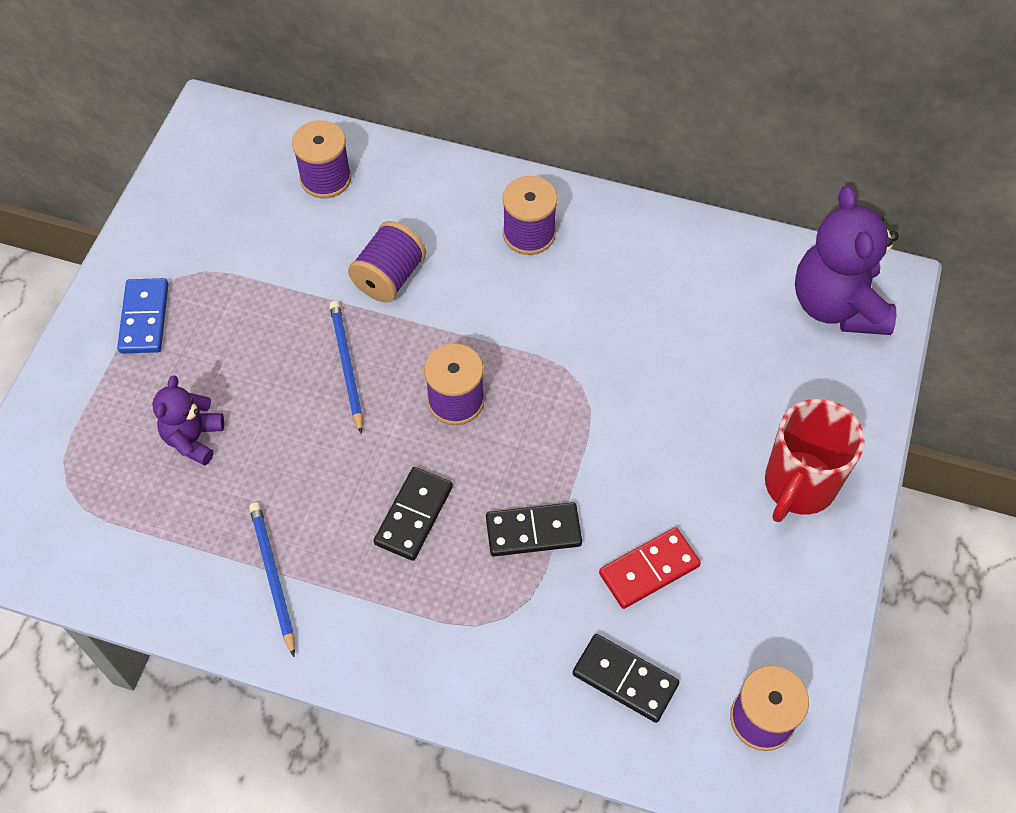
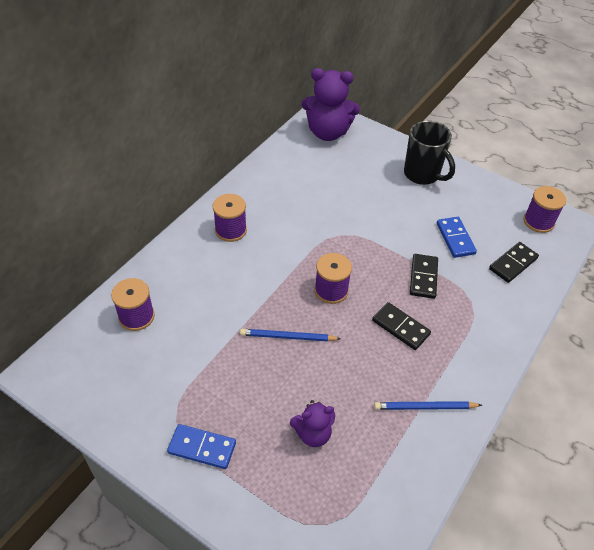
camera: 75 degrees left, 10 degrees down
(193, 438) = (313, 434): purple teddy bear -> purple teddy bear turned 45 degrees counterclockwise
(389, 277) = (231, 301): purple spool -> none
(649, 570) = (455, 238): red domino -> blue domino
(798, 486) = (422, 175): red mug -> black mug

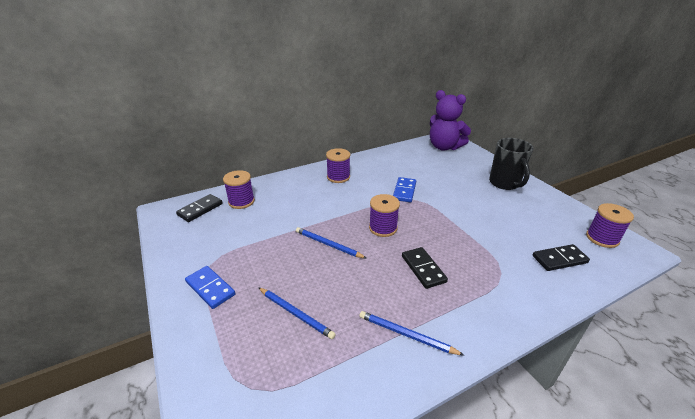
camera: 30 degrees right, 15 degrees down
(313, 434) = (295, 313): purple teddy bear -> blue pencil
(423, 277) = (465, 243): black domino -> black domino (200, 209)
(455, 238) = (511, 227): blue domino -> blue domino (404, 191)

